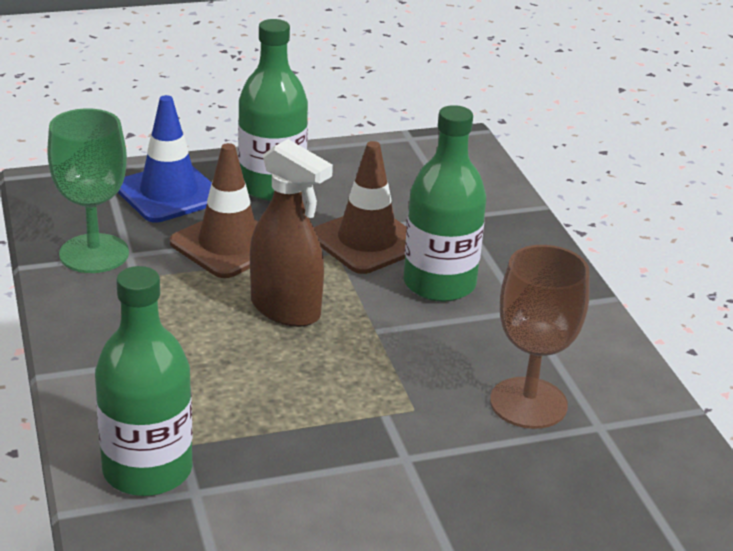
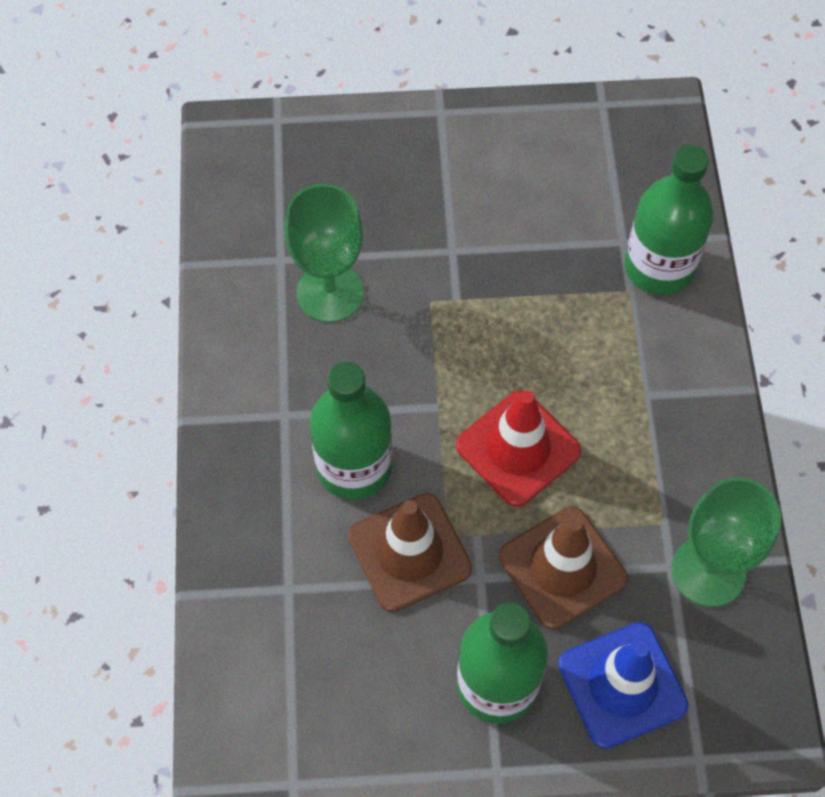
camera: 165 degrees left, 30 degrees up
(286, 309) = (518, 448): brown spray bottle -> red traffic cone
(528, 403) = (330, 293): brown goblet -> green goblet

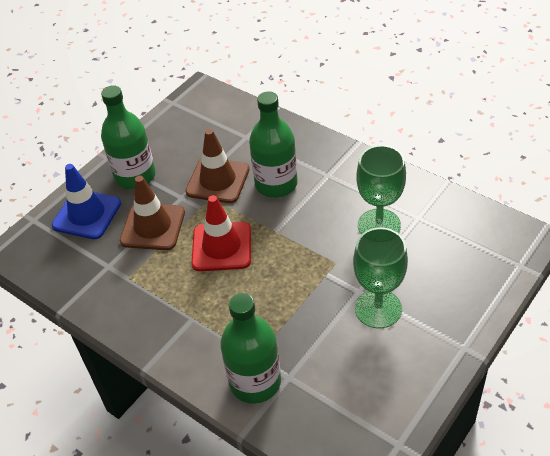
camera: 135 degrees right, 15 degrees down
(708, 571) = (89, 278): green goblet -> green goblet (378, 309)

